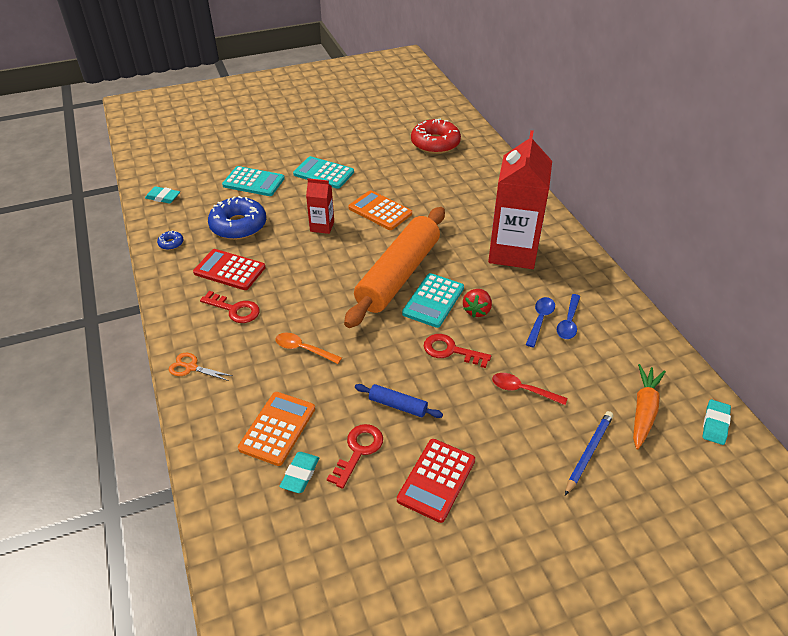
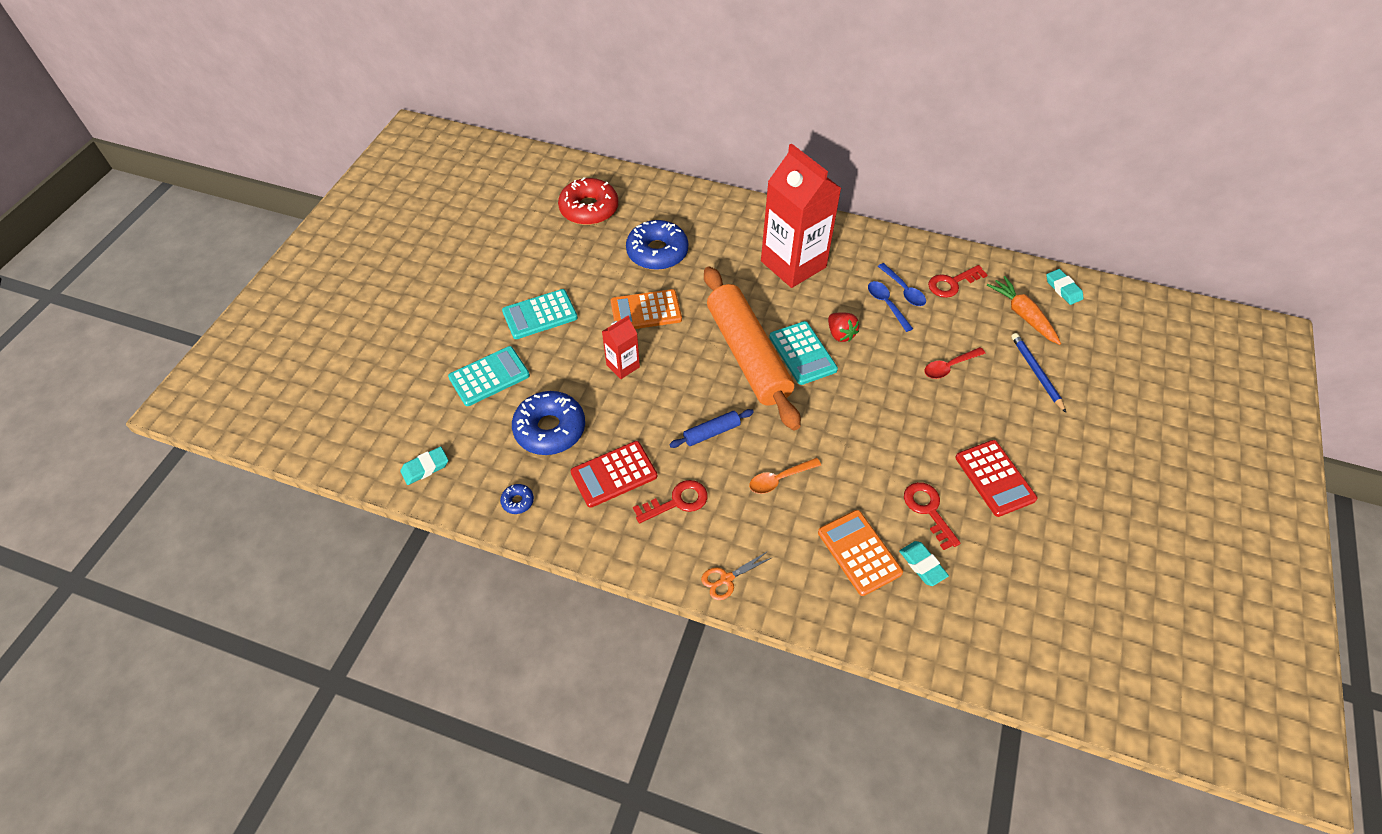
camera: 50 degrees left, 10 degrees up
(398, 405) = (901, 454): blue rolling pin -> blue rolling pin (711, 432)
(437, 188) = (657, 252): none -> blue donut
(451, 351) = (870, 381): red key -> red key (952, 283)

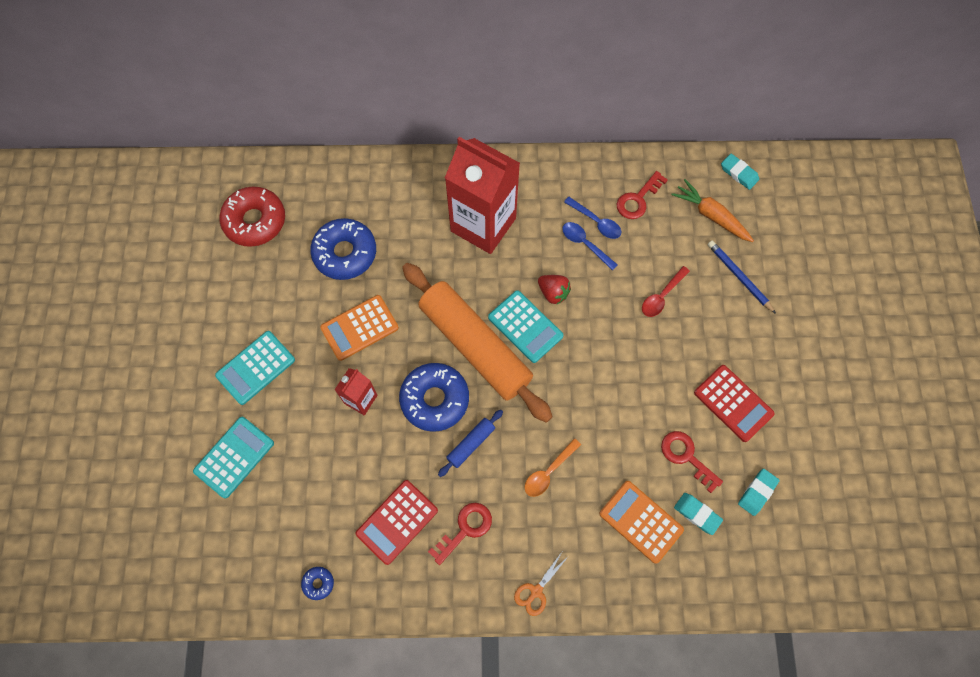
camera: 20 degrees left, 15 degrees up
(425, 467) = (214, 580): turquoise eraser -> turquoise eraser (757, 492)
(550, 429) = (318, 495): blue donut -> blue donut (435, 399)

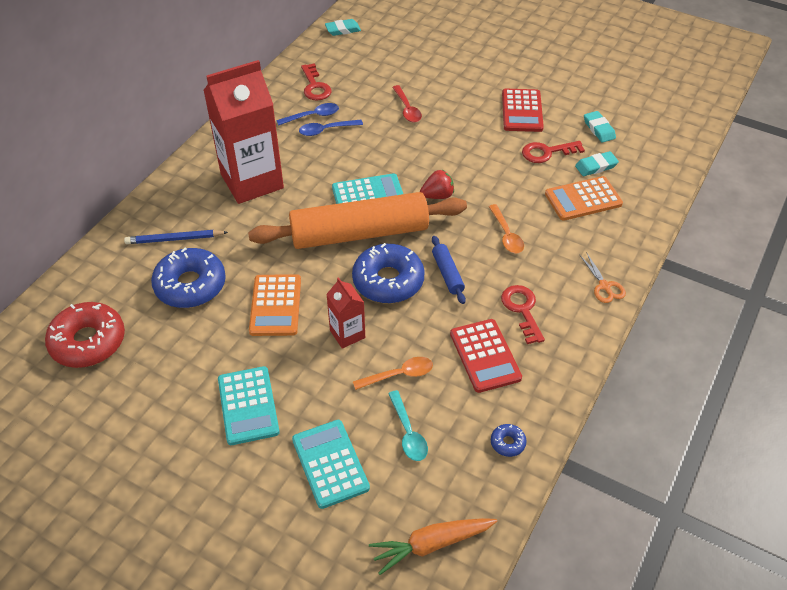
camera: 60 degrees left, 20 degrees down
(290, 499) = (408, 432): none -> turquoise spoon
(341, 462) = (398, 375): none -> orange spoon
(553, 293) = (352, 166): red strawberry -> red strawberry (437, 196)
(711, 215) = (364, 57): orange carrot -> orange carrot (431, 544)
(733, 403) = (522, 111): red calculator -> red calculator turned 105 degrees clockwise
(739, 277) = (425, 65): blue pencil -> blue pencil (174, 239)

